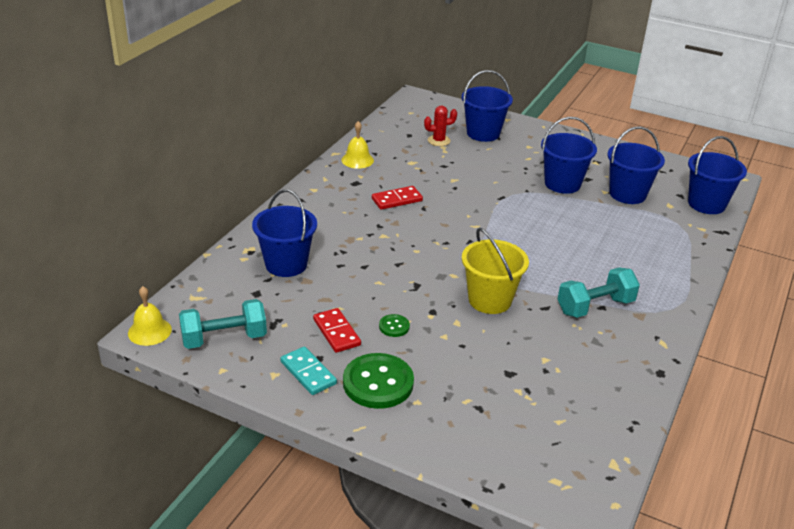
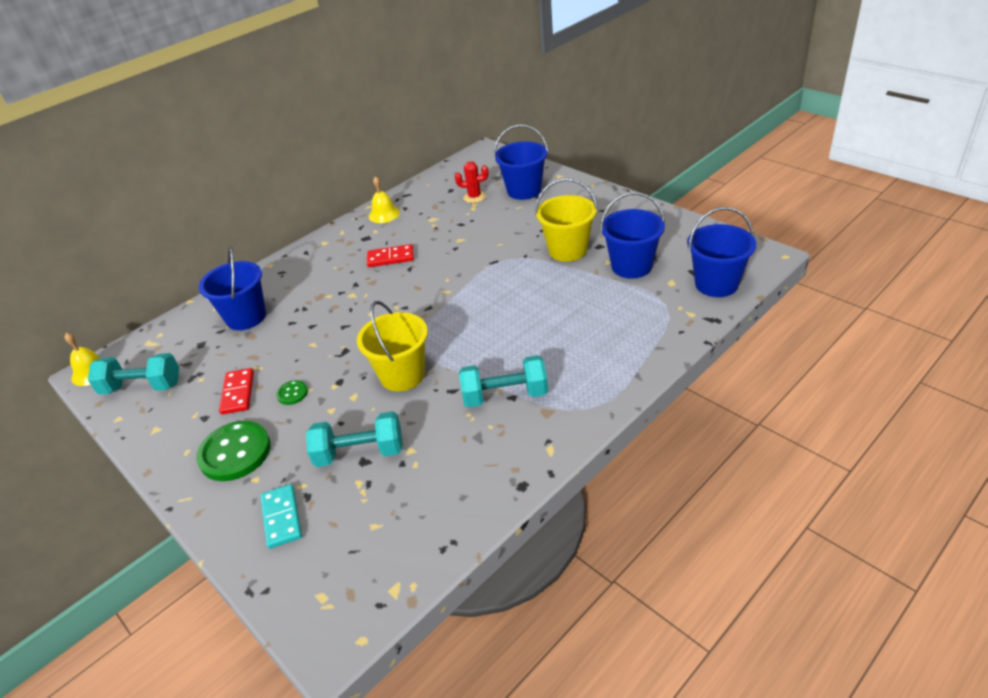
camera: 25 degrees right, 5 degrees up
(308, 373) = (184, 432): turquoise domino -> turquoise domino (282, 518)
(500, 367) = (360, 453): none -> turquoise dumbbell
(562, 184) = (568, 250): blue bucket -> yellow bucket

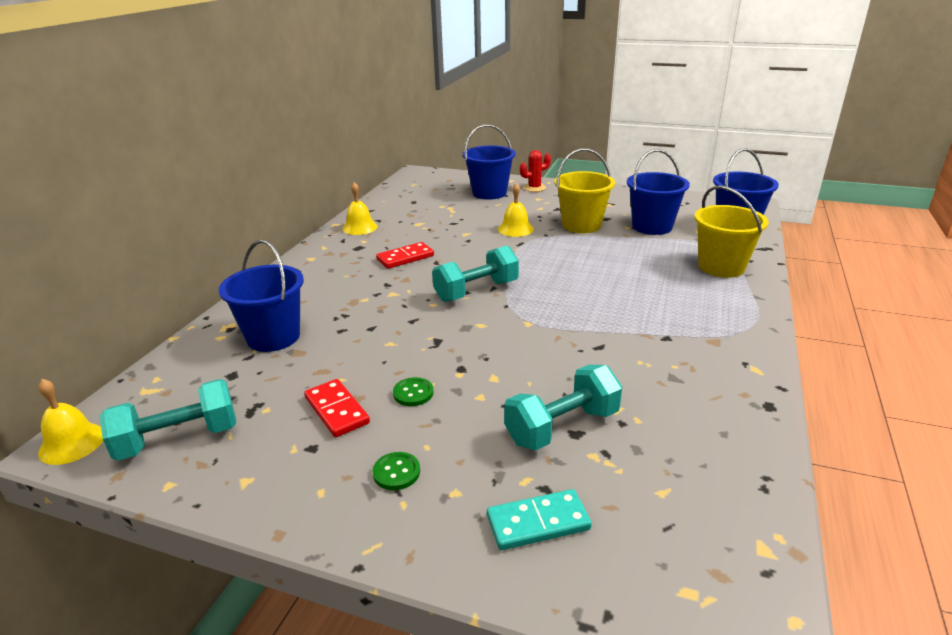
camera: 30 degrees left, 10 degrees down
(235, 452) = (396, 472): green button -> green button, size x0.47
(282, 518) = (538, 522): turquoise domino -> turquoise domino turned 60 degrees counterclockwise
(402, 375) = (529, 346): yellow bucket -> yellow bucket (721, 267)
(474, 197) = (445, 203): red cactus -> red cactus (534, 188)
(505, 243) = (515, 229): none -> yellow bell
(505, 395) = (658, 338): turquoise dumbbell -> turquoise dumbbell (476, 291)

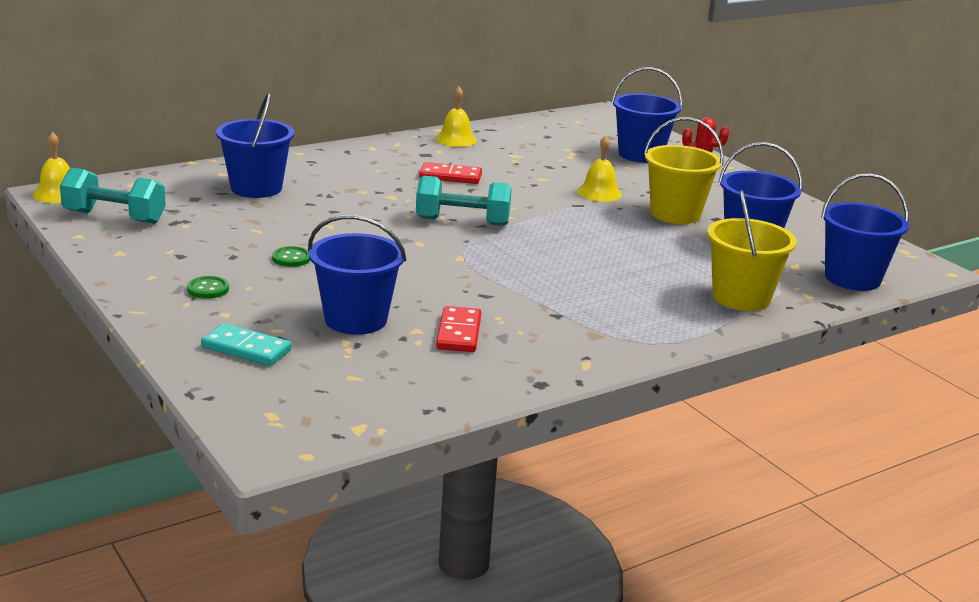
camera: 35 degrees right, 5 degrees down
(336, 410) = (226, 245): red domino -> red domino (458, 333)
(562, 427) = (355, 320): turquoise dumbbell -> blue bucket

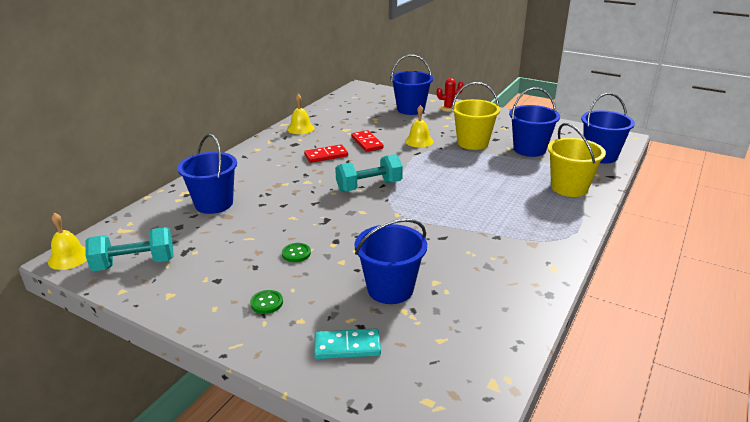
camera: 25 degrees left, 5 degrees up
(458, 333) = (461, 273): red domino -> red domino (367, 143)

